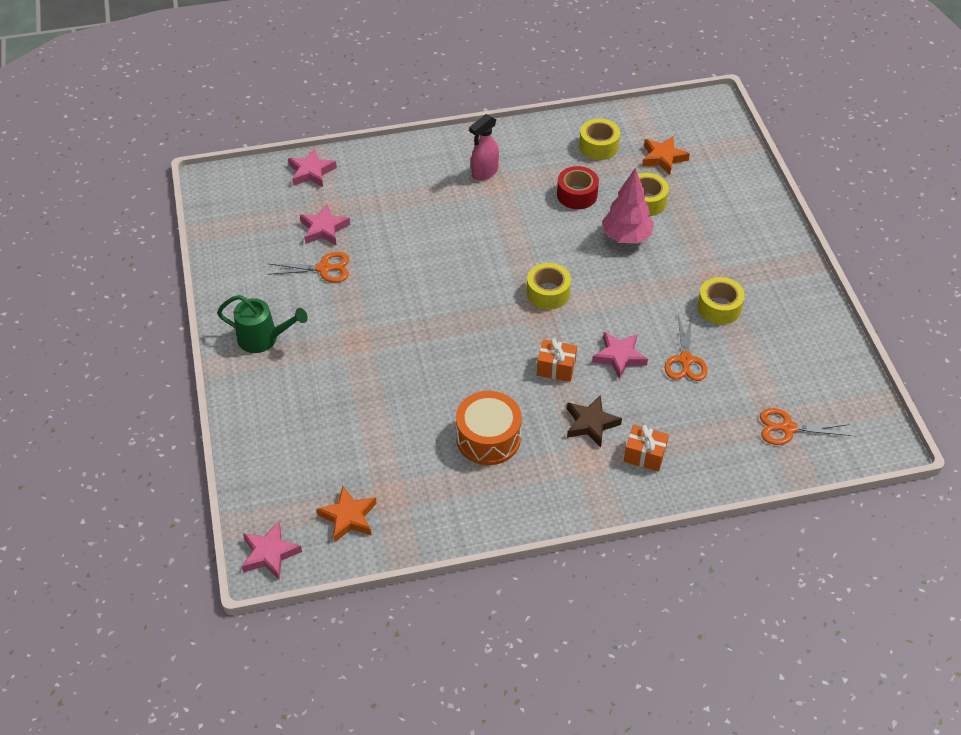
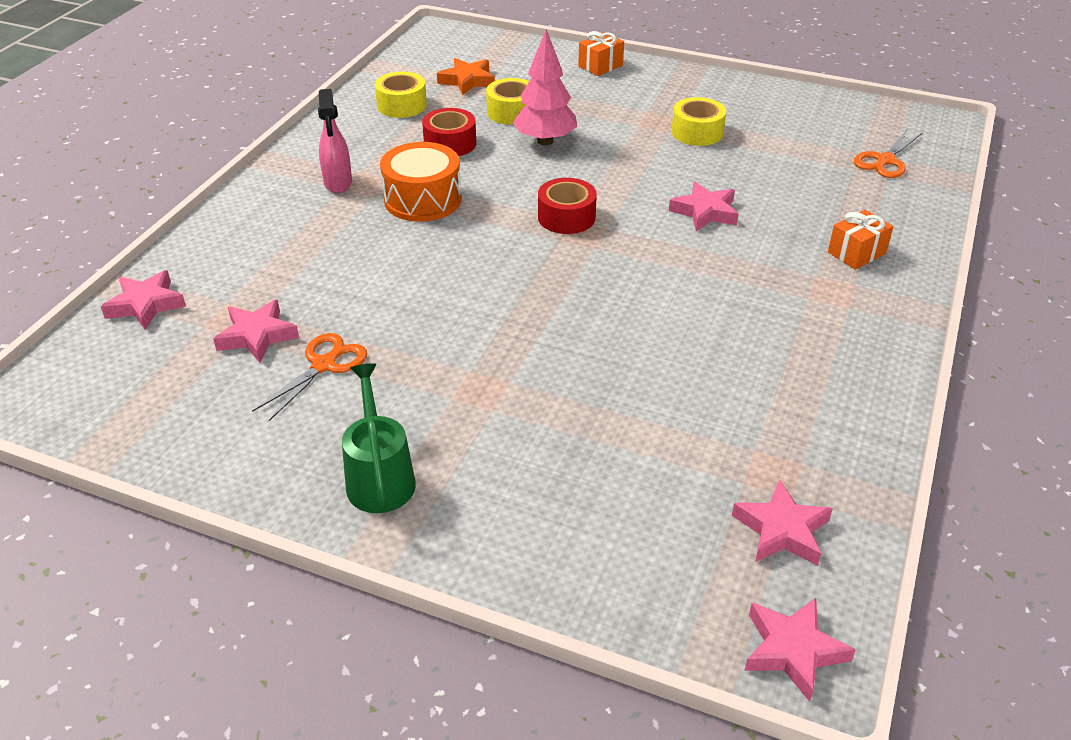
camera: 55 degrees left, 10 degrees down
(263, 338) = (379, 477): green watering can -> green watering can turned 60 degrees counterclockwise
(348, 517) = (782, 530): orange star -> pink star
(488, 438) = (743, 349): orange drum -> orange drum (423, 200)
(548, 293) = (566, 217): yellow tape -> red tape
(556, 368) = (681, 257): orange gift -> orange gift (600, 66)
(591, 423) = (783, 268): brown star -> none
(685, 360) = (747, 177): orange scissors -> none

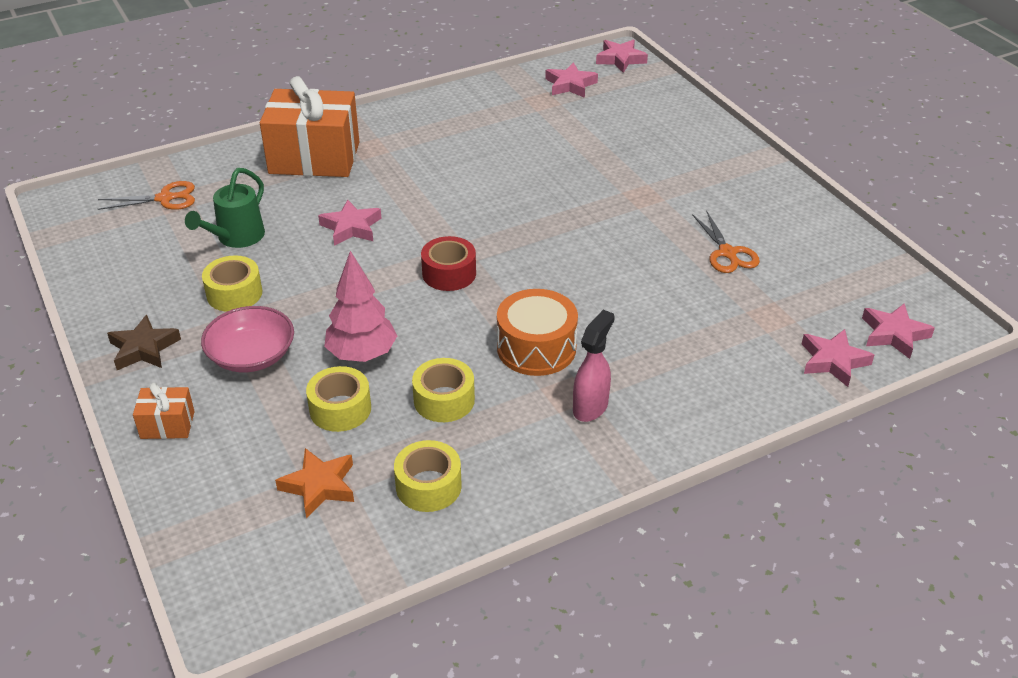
camera: 140 degrees left, 0 degrees up
(257, 336) = (760, 294): pink star -> pink star (894, 334)
(323, 365) = (727, 253): orange scissors -> orange scissors turned 90 degrees counterclockwise
(379, 477) = (740, 182): green watering can -> green watering can (236, 238)
(450, 143) = (444, 400): red tape -> yellow tape
(616, 110) = (251, 355): none -> pink bowl
(688, 85) = (144, 348): none -> brown star
(856, 253) = (314, 158): orange gift -> orange gift, size x2.23

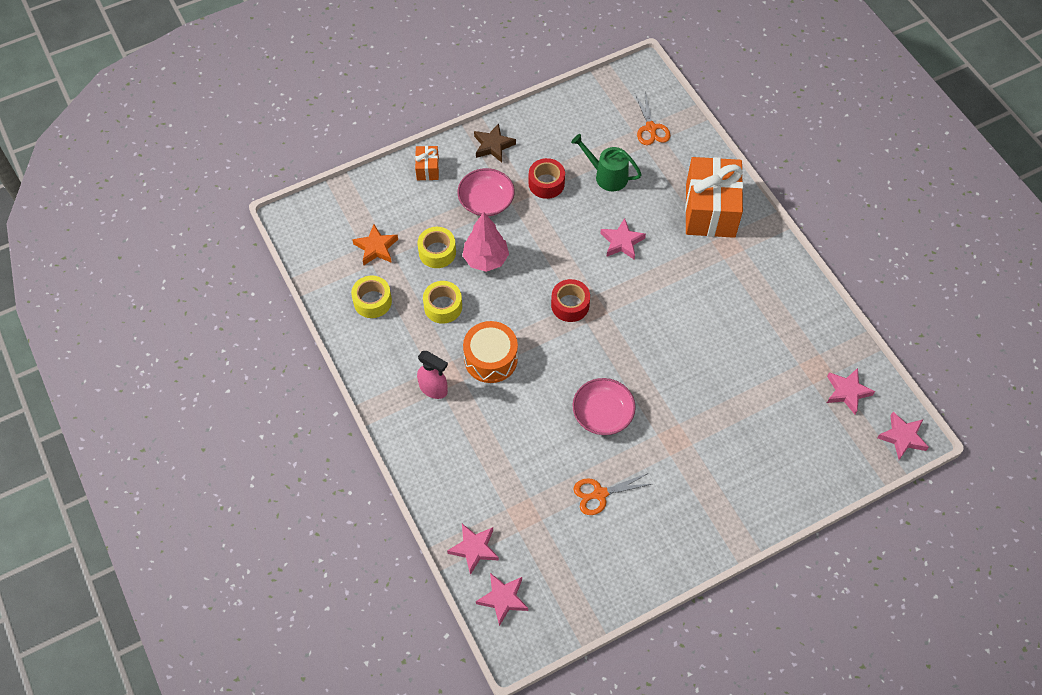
camera: 90 degrees right, 20 degrees up
(234, 293) = (546, 183): yellow tape -> red tape
(614, 248) = (602, 413): none -> pink bowl

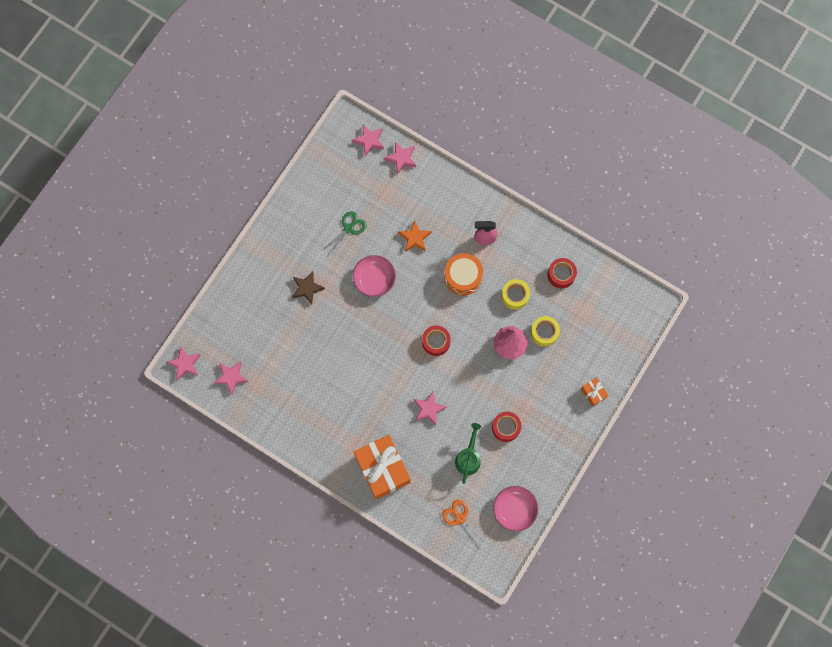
camera: 150 degrees right, 15 degrees up
(372, 301) = (561, 275): yellow tape -> red tape
(376, 248) = (585, 313): orange star -> orange star (414, 238)
(486, 201) = (537, 390): pink bowl -> pink bowl (514, 509)
(493, 145) = (561, 438): brown star -> brown star (307, 288)
(600, 494) = (348, 228): orange scissors -> green scissors
(606, 176) = (468, 458): green watering can -> green watering can turned 75 degrees counterclockwise

